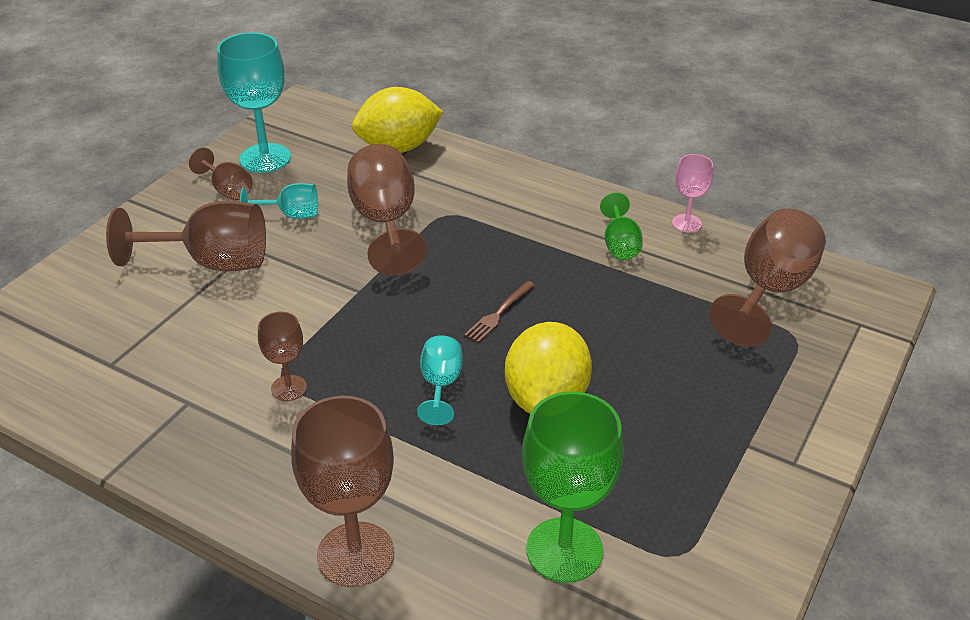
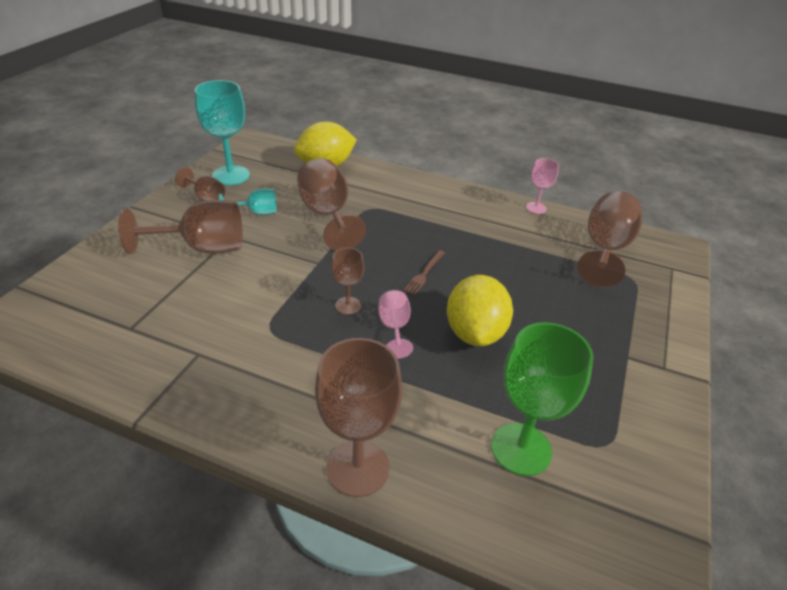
camera: 10 degrees left, 0 degrees up
(289, 388) = (278, 337): brown goblet -> brown goblet (348, 306)
(440, 385) = (394, 328): turquoise goblet -> pink goblet
(620, 244) = (495, 223): green goblet -> none

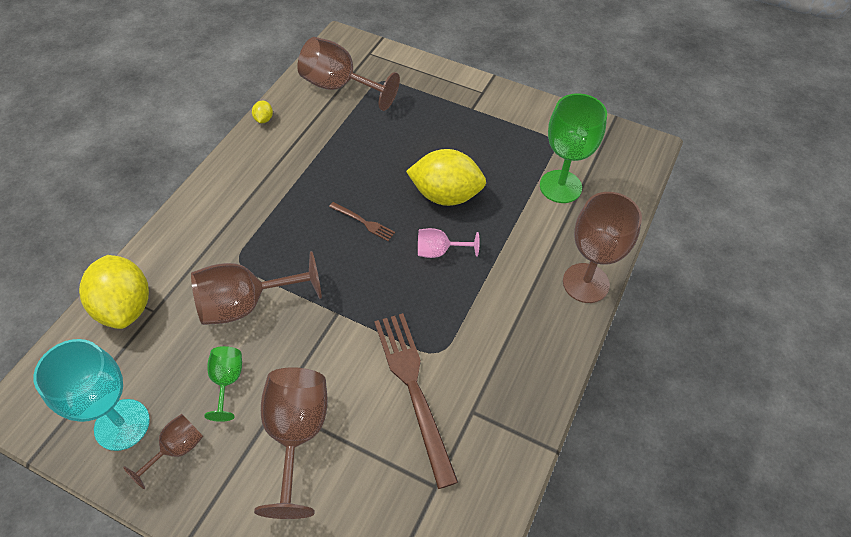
camera: 85 degrees left, 15 degrees up
(230, 312) = (414, 389): none -> brown fork
(257, 213) = (227, 381): turquoise goblet -> green goblet
(348, 306) = (407, 286): brown goblet -> none
(536, 208) = (264, 119): pink goblet -> yellow lemon

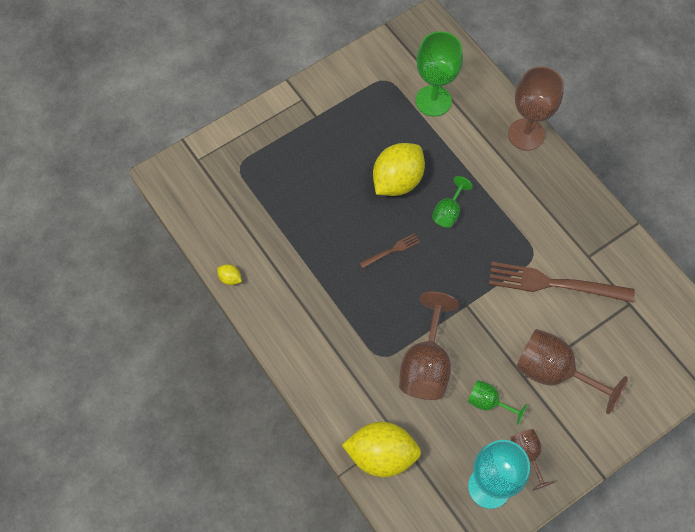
camera: 60 degrees left, 10 degrees up
(339, 87) = (226, 202): brown goblet -> none
(439, 251) = (448, 212): pink goblet -> green goblet

